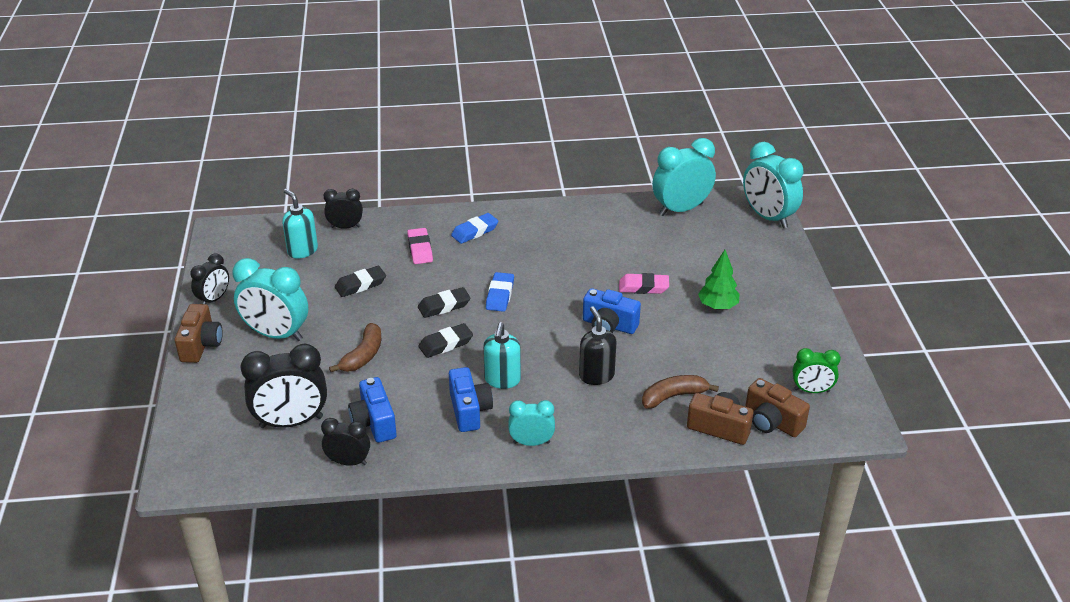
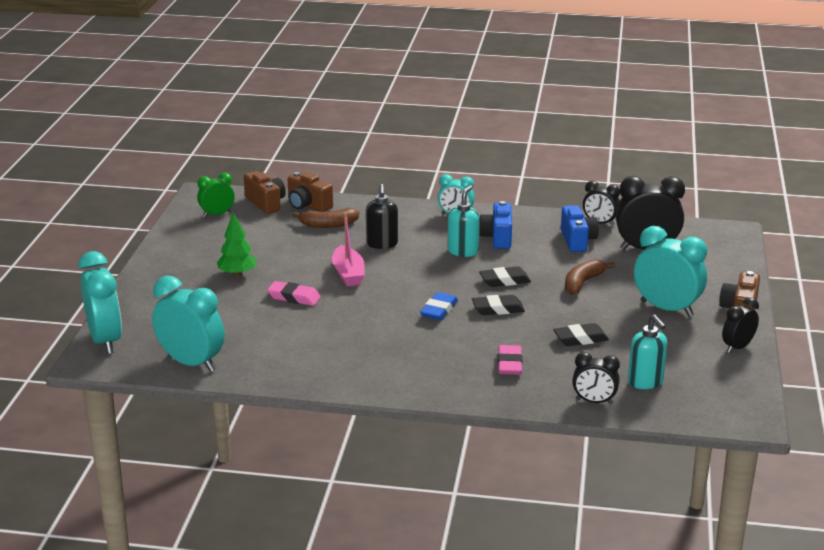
camera: 165 degrees left, 10 degrees down
(475, 231) = (441, 374): blue eraser -> none
(609, 325) = (348, 274): blue camera -> pink boat
(681, 209) = (191, 363): turquoise clock -> turquoise clock turned 135 degrees counterclockwise
(811, 390) = (217, 214): green clock -> green clock turned 45 degrees counterclockwise

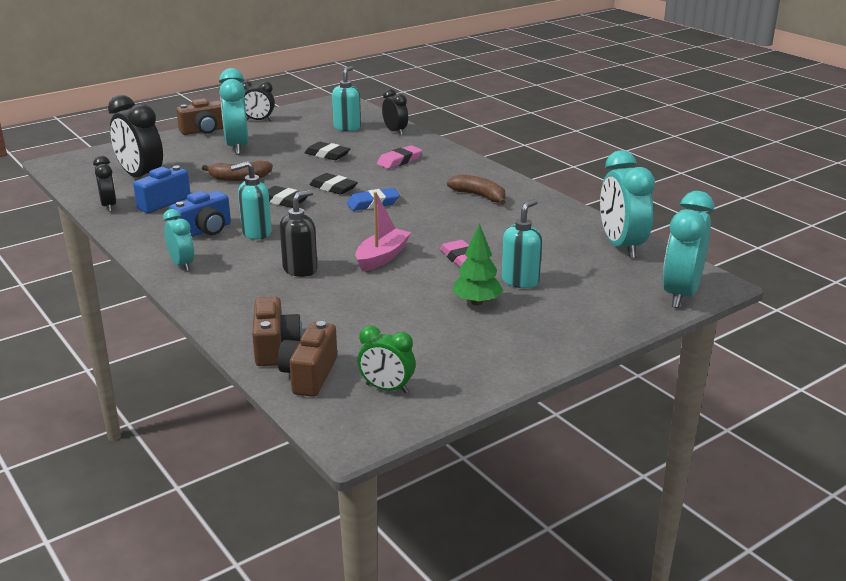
camera: 135 degrees left, 0 degrees up
(230, 300) = (520, 281): none -> turquoise soap dispenser
(328, 225) = (303, 312): brown banana -> brown banana (479, 196)

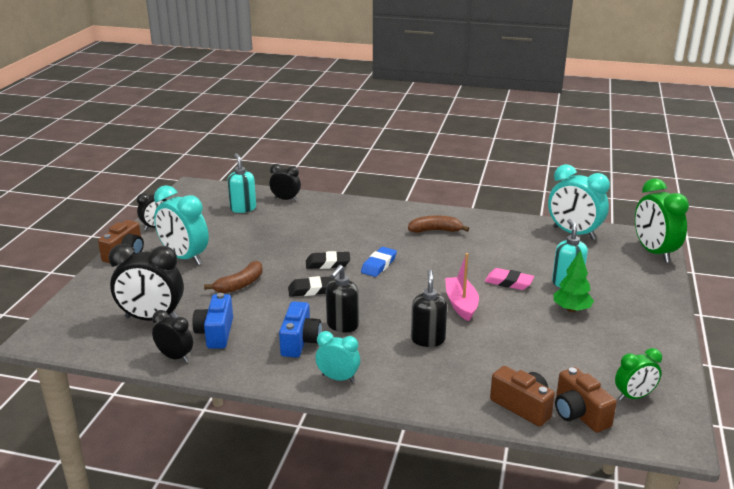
camera: 40 degrees left, 0 degrees up
(256, 233) = (342, 325): turquoise soap dispenser -> black soap dispenser
(327, 155) = (271, 237): black eraser -> none
(399, 161) = (333, 223): pink eraser -> none
(680, 294) = (654, 252): turquoise clock -> green clock

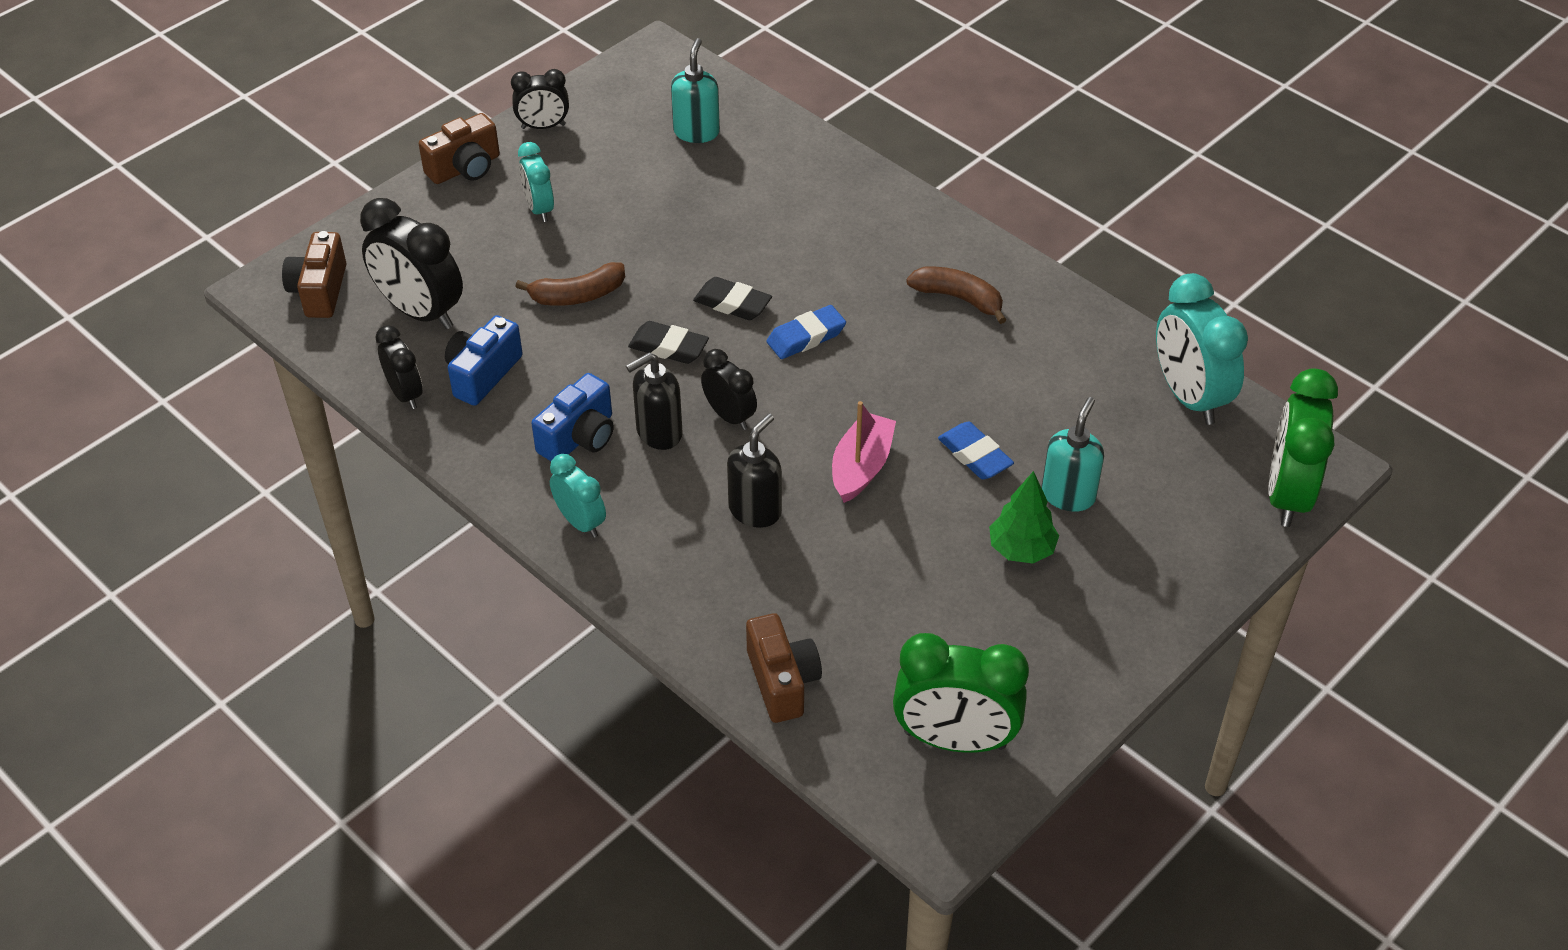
camera: 30 degrees right, 20 degrees up
(184, 257) = (539, 209): turquoise clock -> turquoise clock, size x0.58
(285, 199) = (777, 135): black clock -> black clock (729, 416)
(508, 282) = (975, 455): pink eraser -> blue eraser
(579, 414) = (847, 729): brown camera -> brown camera (320, 291)
(634, 396) = (954, 740): green clock -> green clock, size x1.74

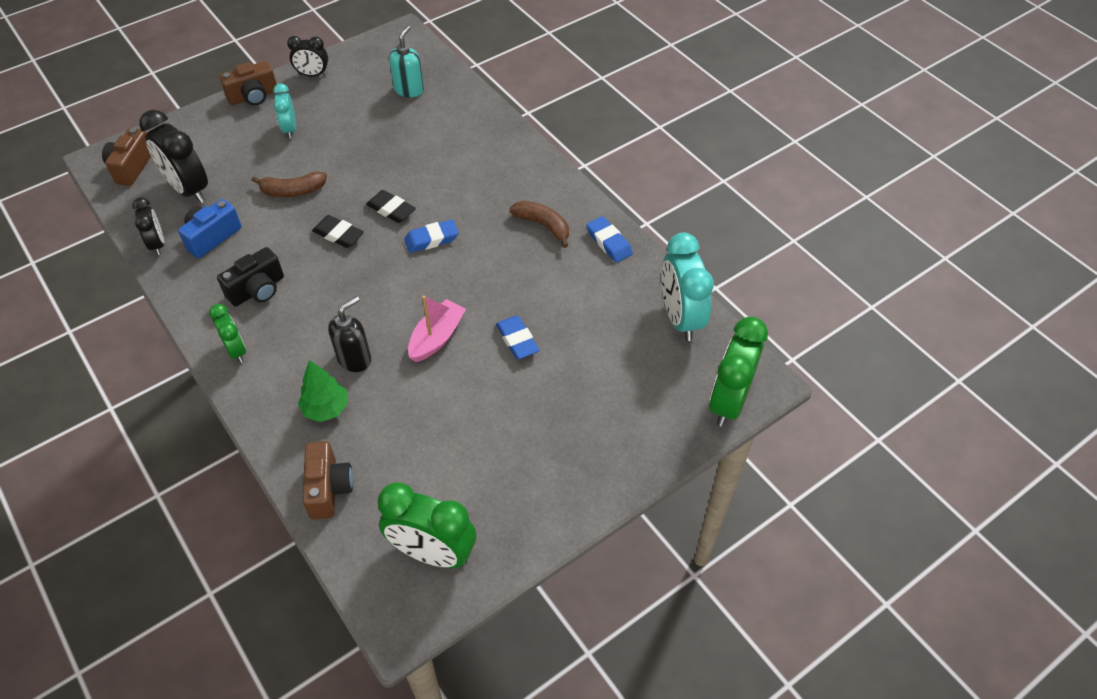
camera: 10 degrees right, 5 degrees up
(579, 437) = (257, 290): blue camera -> black camera
(580, 522) = (236, 350): turquoise clock -> green clock
(658, 433) = (310, 294): black soap dispenser -> none
(729, 416) = (361, 288): black clock -> none
(1021, 549) = (527, 415): green tree -> green tree (326, 408)
(1058, 309) = (609, 242): none -> blue eraser
(1068, 495) = (573, 379): turquoise soap dispenser -> none

